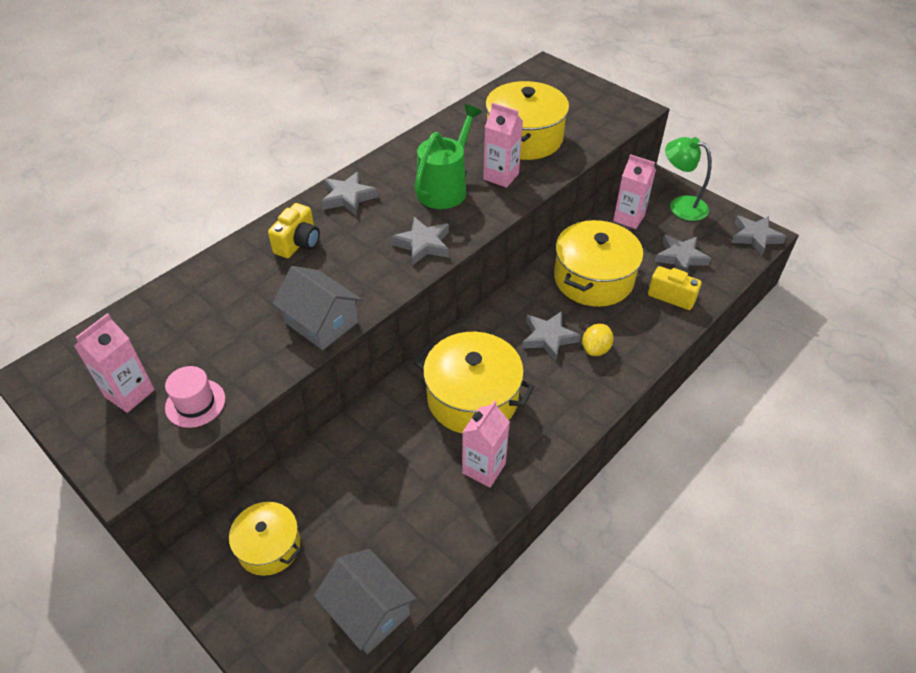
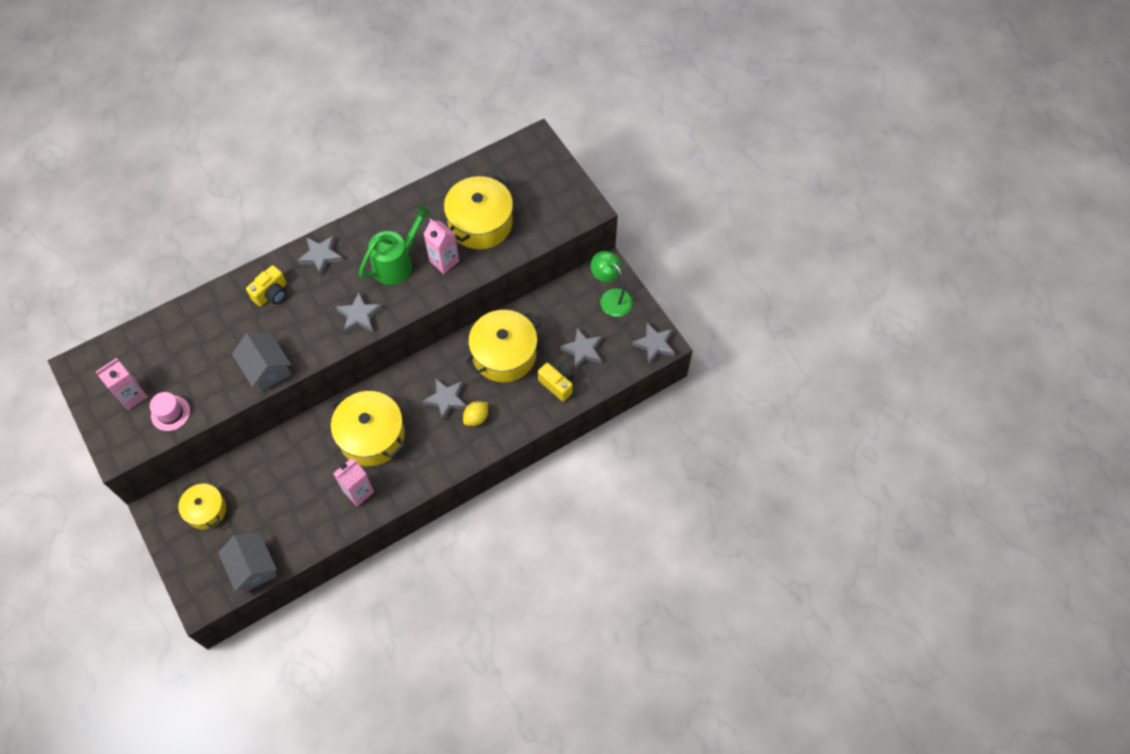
camera: 15 degrees right, 15 degrees up
(628, 218) = (561, 301): pink carton -> none

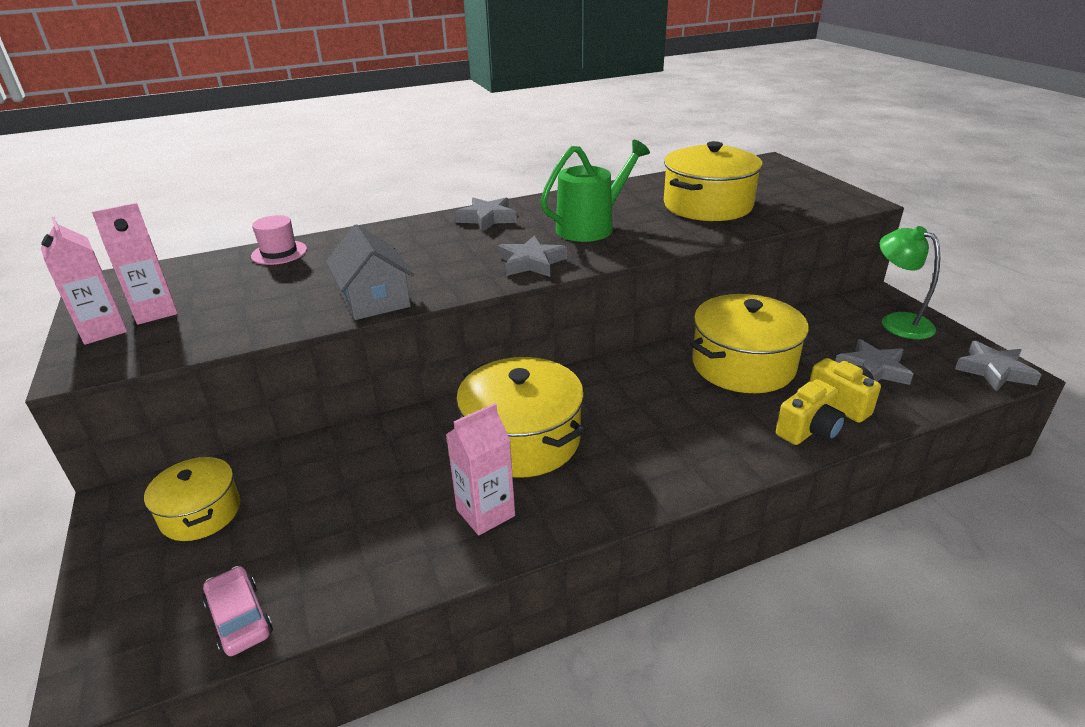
camera: 10 degrees right, 30 degrees down
(170, 413) = (199, 332): pink hat -> pink hat (279, 253)
(253, 567) = (239, 619): grey house -> pink car
(271, 294) = (410, 241): yellow camera -> yellow camera (808, 430)
(444, 261) = (659, 228): pink carton -> pink carton (103, 330)
(446, 400) = (652, 406): grey star -> none
(476, 418) = (705, 431): yellow lemon -> none

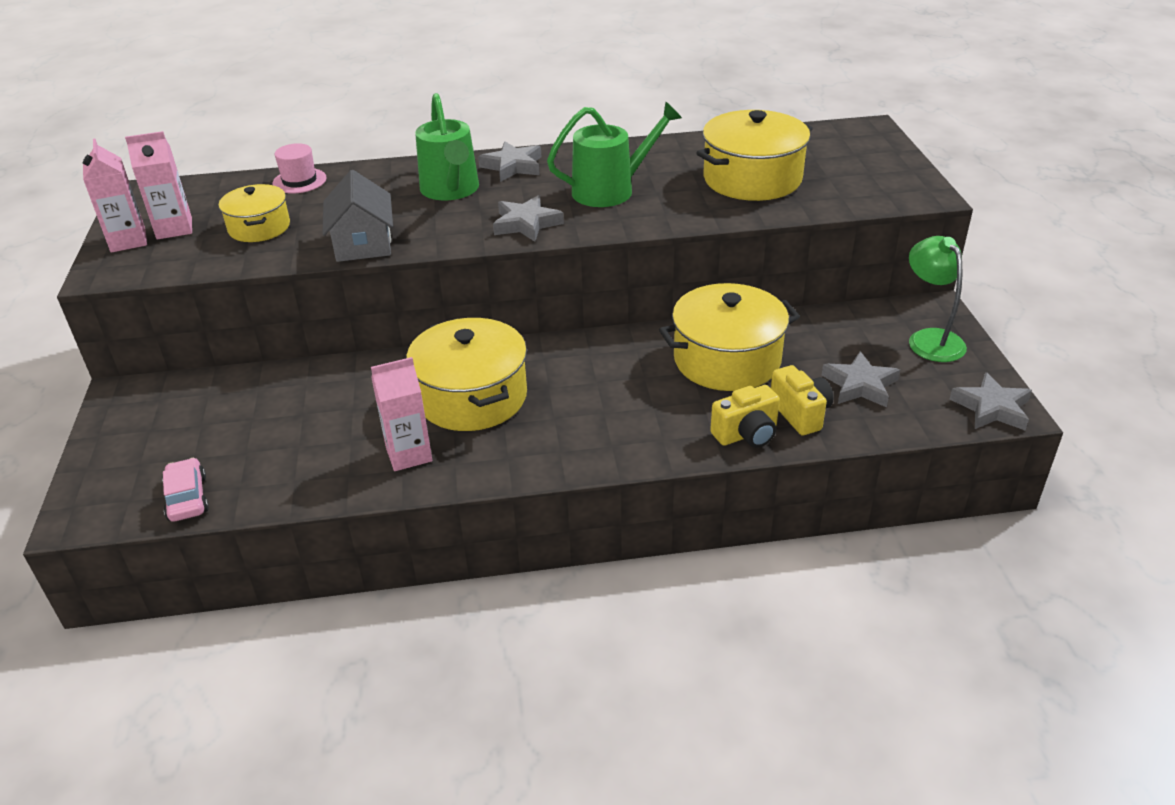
camera: 15 degrees right, 5 degrees up
(201, 513) = (182, 413): yellow pot -> yellow pot (259, 227)
(439, 243) = (451, 190): none -> green watering can

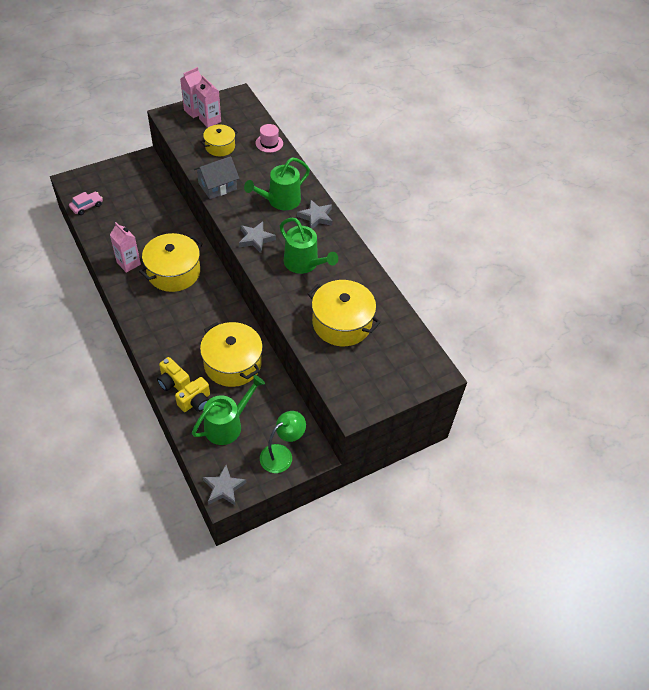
camera: 65 degrees right, 15 degrees up
(860, 385) = (227, 425): grey star -> green watering can

